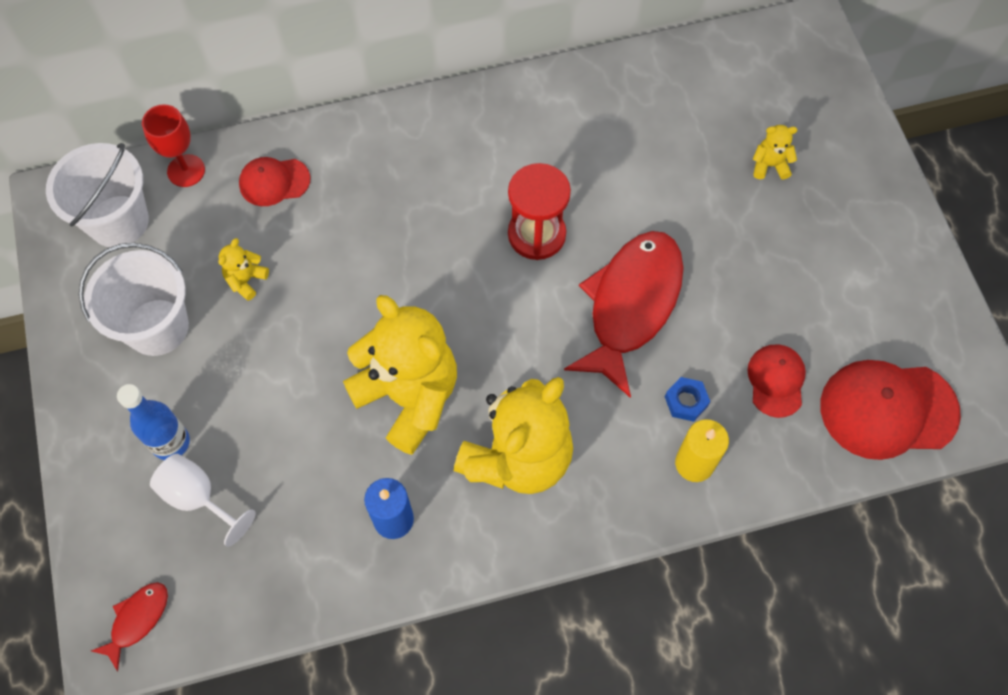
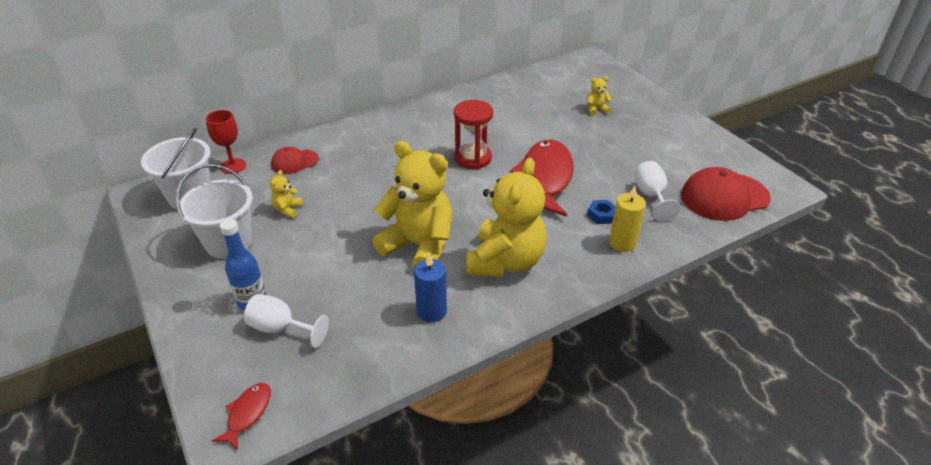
camera: 15 degrees left, 25 degrees down
(776, 381) = (651, 196): red cap -> white goblet

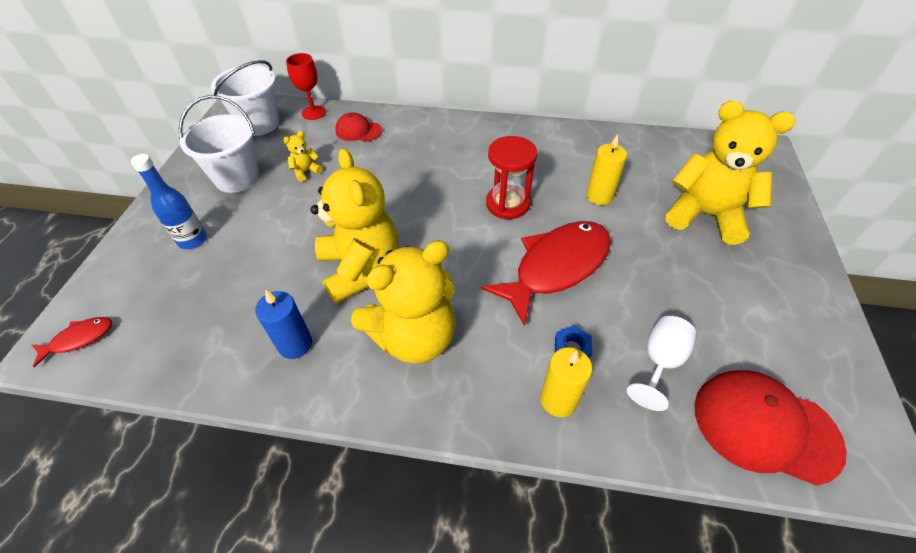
camera: 40 degrees right, 10 degrees up
(281, 328) = (181, 278): white goblet -> none
(525, 126) = (599, 196): none -> yellow candle
(596, 110) = (705, 215): yellow teddy bear -> yellow teddy bear, size x2.49

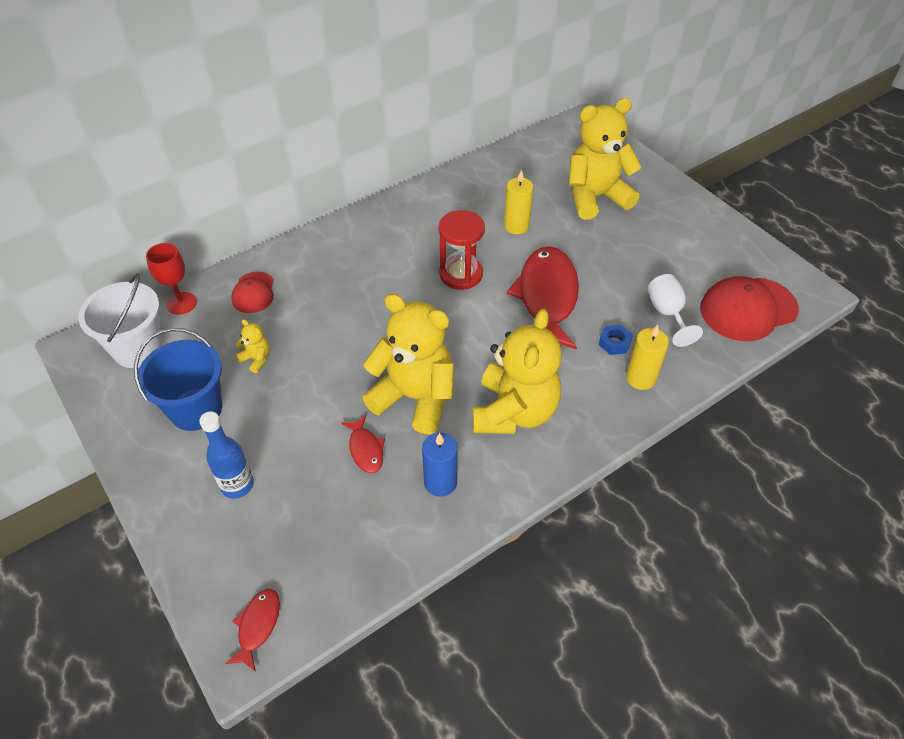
camera: 45 degrees left, 0 degrees up
(237, 178) = (196, 409): white bucket -> blue bucket
(284, 278) = (365, 449): none -> red fish
(306, 171) = (256, 359): yellow teddy bear -> yellow teddy bear turned 120 degrees clockwise
(358, 131) = (253, 293): red cap -> red cap turned 60 degrees counterclockwise

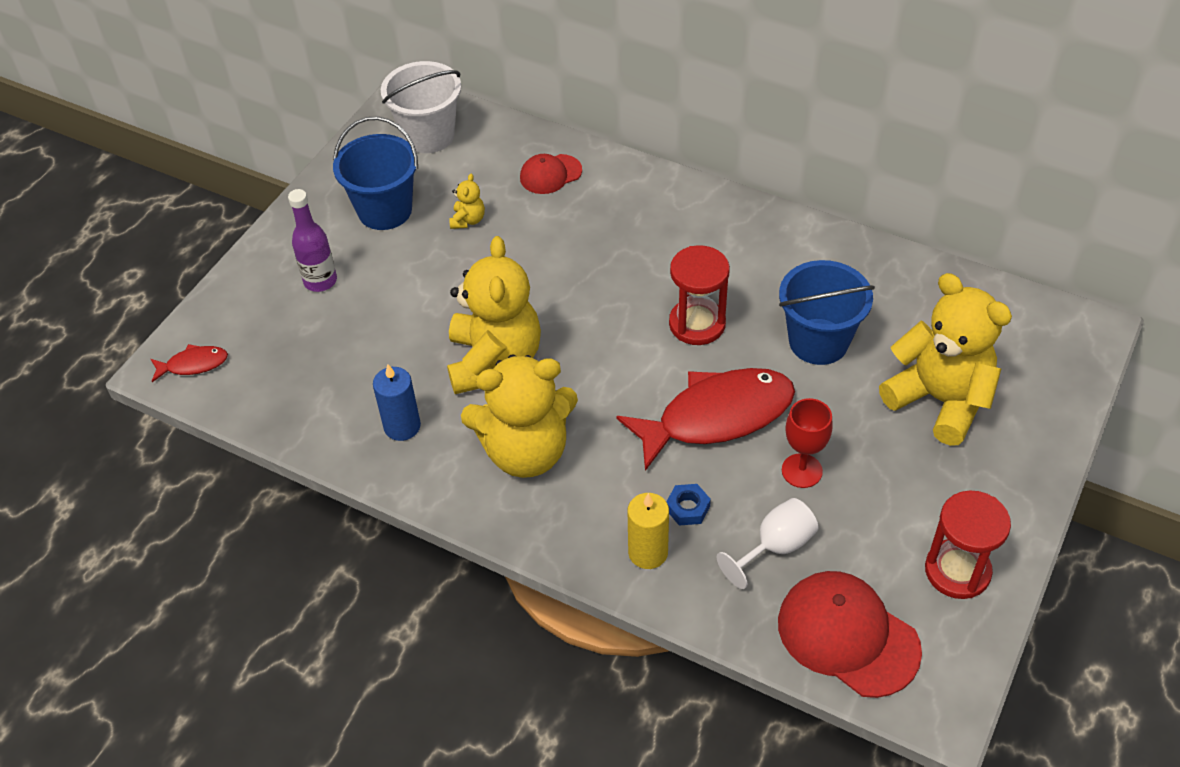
camera: 65 degrees right, 0 degrees up
(181, 303) = (501, 132): red goblet -> red goblet (802, 471)
(237, 485) = (320, 281): blue bottle -> purple bottle
(365, 449) = (409, 352): red fish -> none
(516, 226) = (818, 341): yellow candle -> blue bucket
(722, 244) = (957, 571): none -> red hourglass

